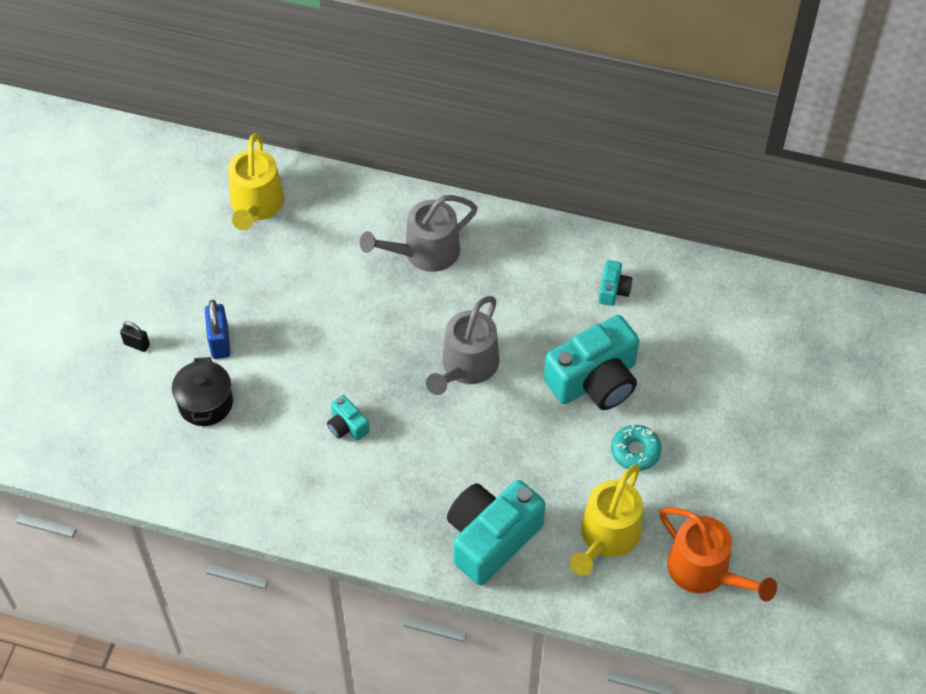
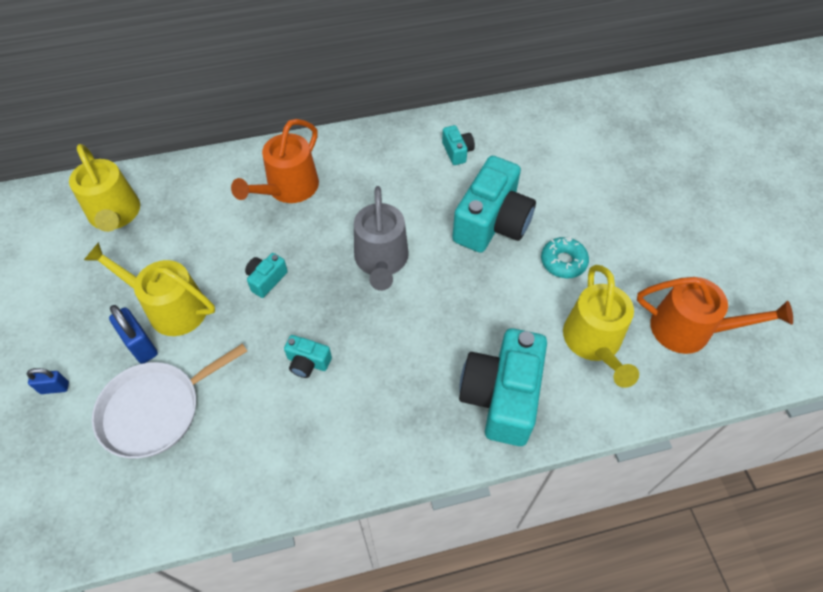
camera: 30 degrees left, 0 degrees up
(137, 344) = (55, 388): black padlock -> blue padlock
(205, 403) = (156, 410): black pot -> white pan
(260, 319) = (170, 307): none -> yellow watering can
(354, 334) = (266, 279): none -> turquoise camera
(425, 252) = (288, 188): grey watering can -> orange watering can

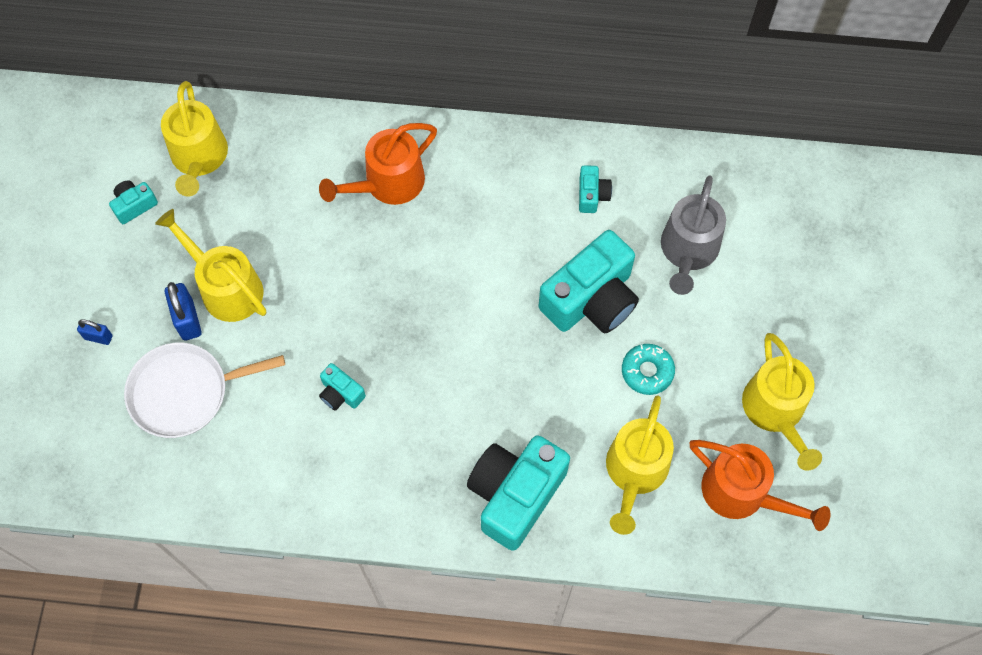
camera: 20 degrees right, 10 degrees up
(266, 279) = (330, 288): turquoise camera -> turquoise camera (134, 205)
(381, 260) = (455, 305): grey watering can -> grey watering can (688, 251)
(679, 259) = (775, 411): none -> yellow watering can

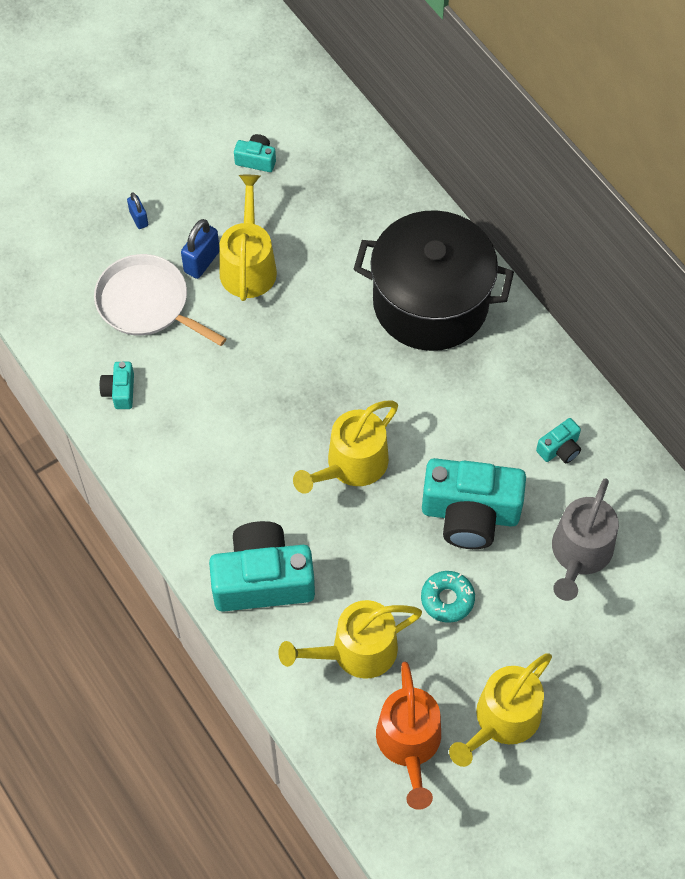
camera: 50 degrees right, 5 degrees down
(199, 158) = (331, 168): yellow watering can -> yellow watering can (351, 465)
(341, 393) = (236, 402): turquoise camera -> turquoise camera (120, 391)
(388, 183) = (430, 303): orange watering can -> black pot
(688, 251) = (579, 554): grey watering can -> grey watering can turned 45 degrees counterclockwise

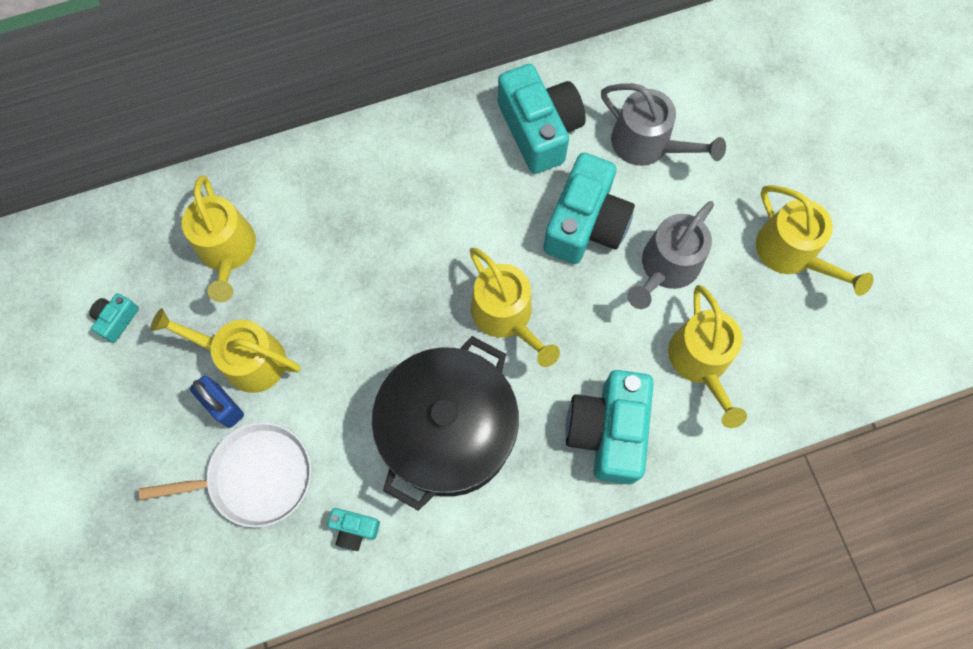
camera: 75 degrees left, 10 degrees up
(139, 219) = (144, 462): blue padlock -> none
(147, 303) = (255, 476): white pan -> white pan turned 150 degrees counterclockwise
(345, 221) = (227, 251): none -> yellow watering can
(409, 744) = (800, 338): orange watering can -> none
(430, 303) = (350, 196): black pot -> black pot (449, 432)
(447, 599) = (666, 267): turquoise donut -> grey watering can
(559, 449) = (539, 130): turquoise camera -> turquoise camera, size x2.22

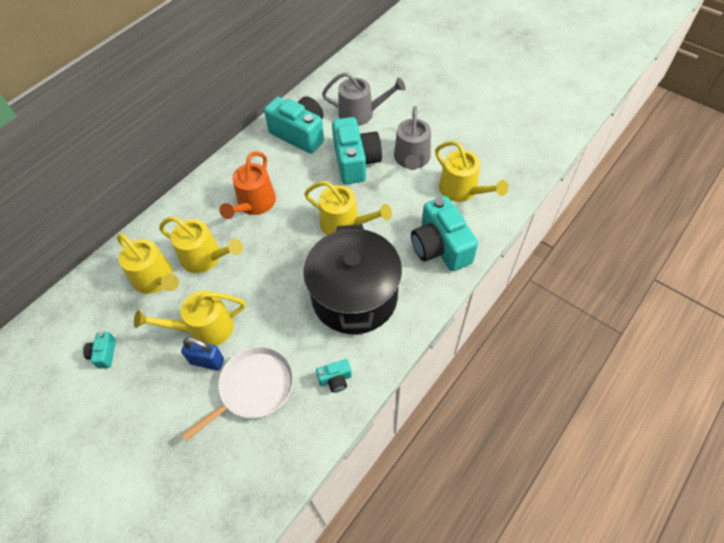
camera: 30 degrees left, 15 degrees down
(409, 211) = (254, 204): none -> orange watering can
(791, 253) = (467, 123): yellow watering can -> yellow watering can (205, 257)

